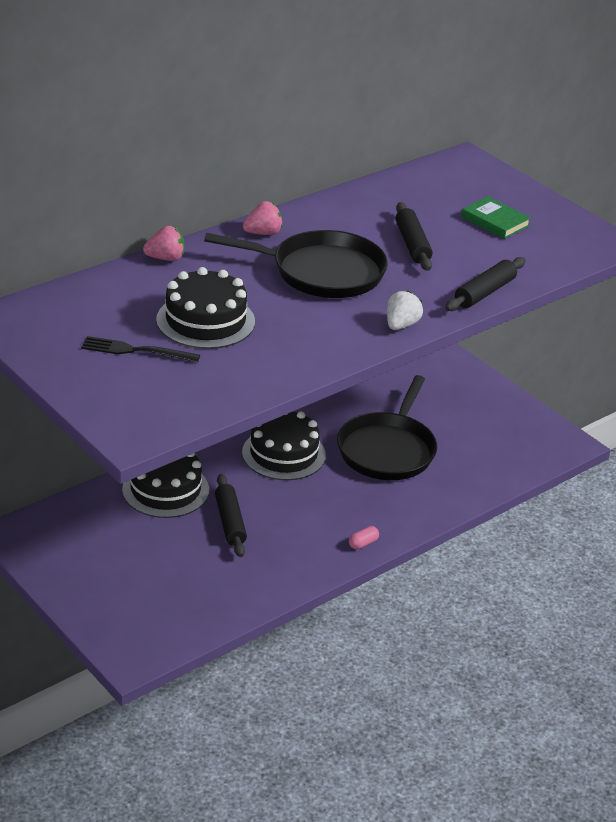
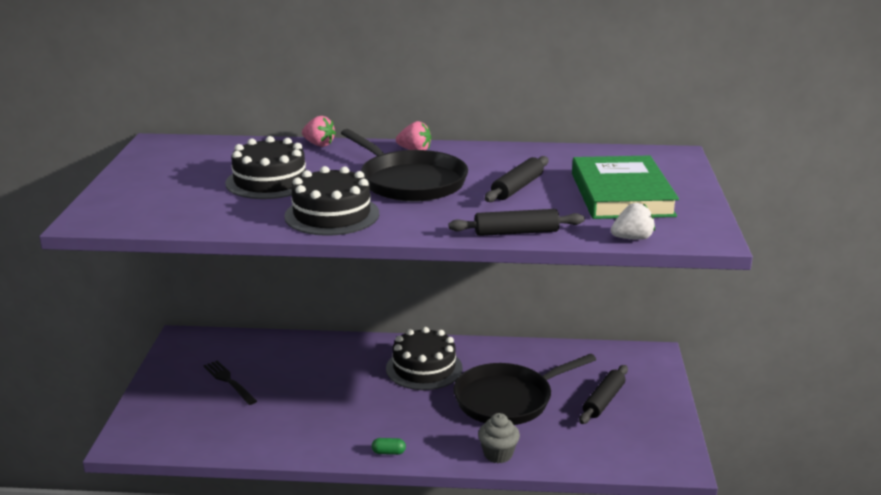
camera: 45 degrees right, 10 degrees down
(135, 351) = (191, 181): black fork -> black fork (228, 381)
(165, 489) = (310, 354): black cake -> black cake (332, 215)
(230, 522) = (319, 393): black rolling pin -> black rolling pin (603, 401)
(363, 543) = (388, 452): pink capsule -> green capsule
(401, 325) = (402, 228): white strawberry -> white strawberry (632, 238)
(443, 501) = (498, 454): none -> grey cupcake
(495, 221) = (621, 195): green book -> green book, size x1.95

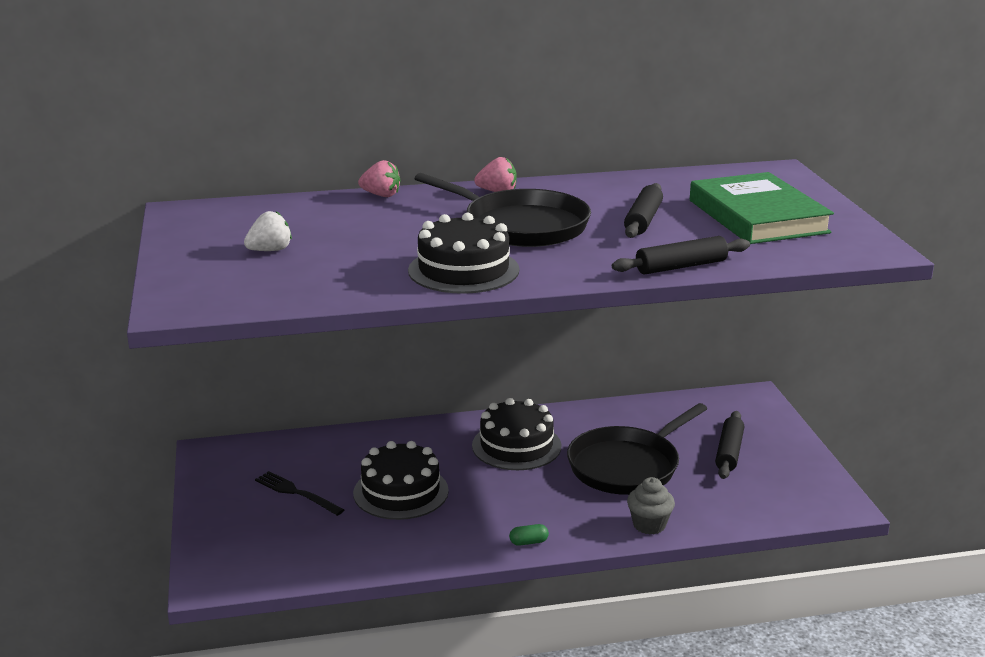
camera: 15 degrees left, 0 degrees up
(270, 181) = (359, 241): black cake -> black cake (401, 492)
(632, 238) = (804, 259): white strawberry -> white strawberry (270, 250)

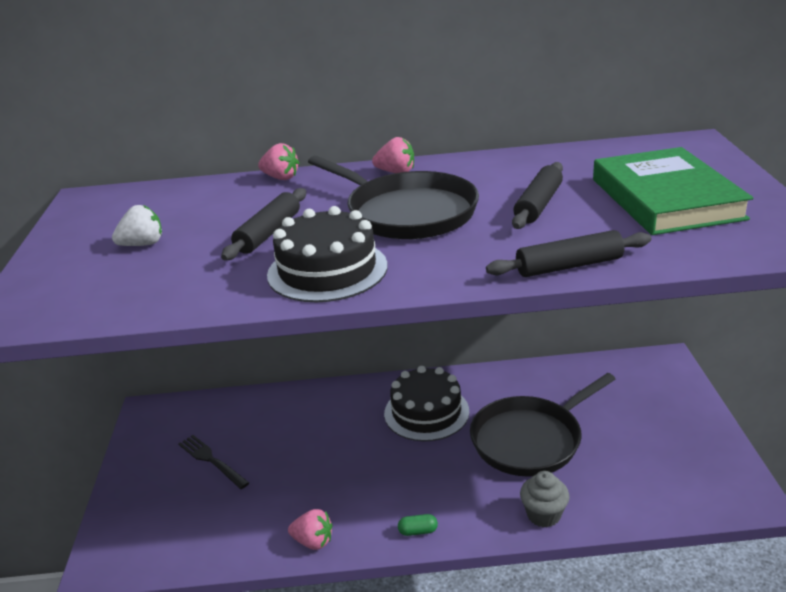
camera: 10 degrees right, 5 degrees up
(401, 492) = (307, 463): black cake -> none
(425, 554) = (313, 541): none -> pink strawberry
(729, 452) = (635, 426): black rolling pin -> black rolling pin (268, 233)

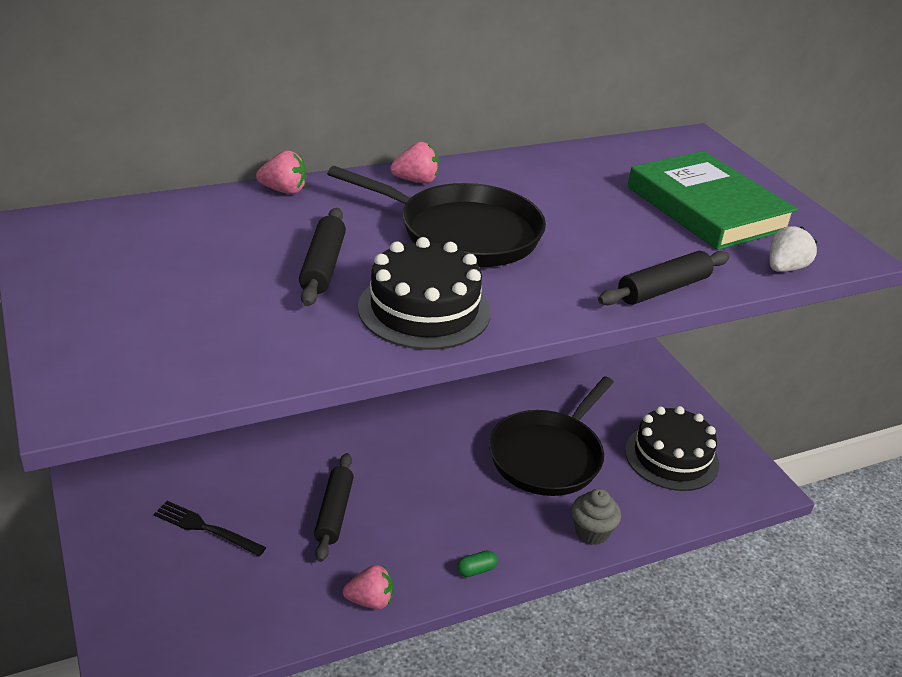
camera: 25 degrees left, 5 degrees up
(143, 244) = (176, 289): white strawberry -> white strawberry (784, 268)
(426, 412) = (429, 439): black cake -> black cake (671, 457)
(538, 204) = (592, 218): black rolling pin -> black rolling pin (334, 512)

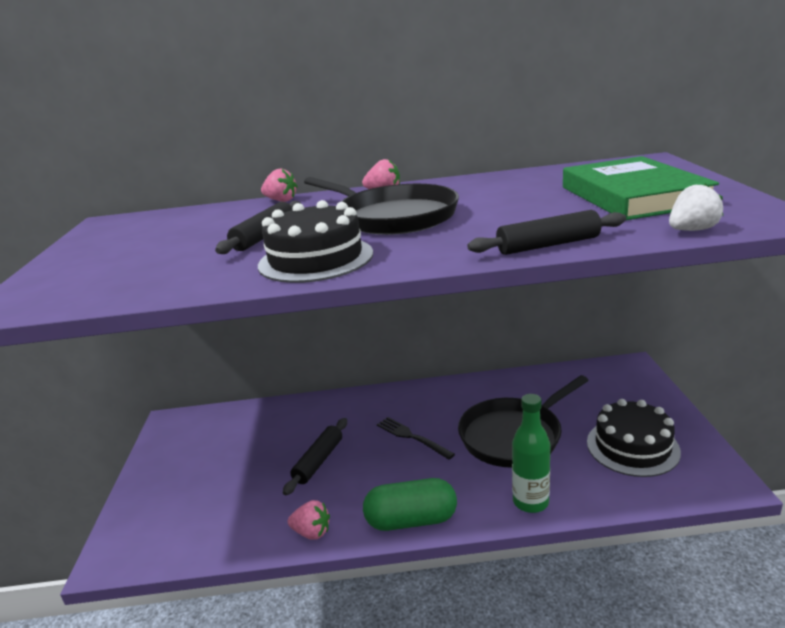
camera: 25 degrees right, 10 degrees down
(205, 528) = (221, 462): black fork -> black fork (411, 437)
(476, 570) = (411, 520): green capsule -> green capsule, size x2.45
(591, 532) = (530, 502): grey cupcake -> green bottle

